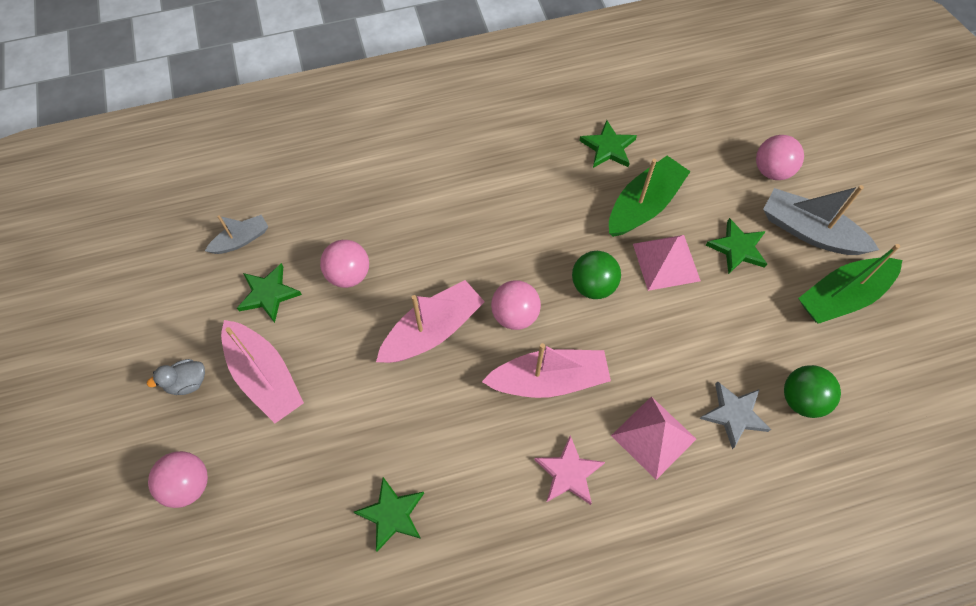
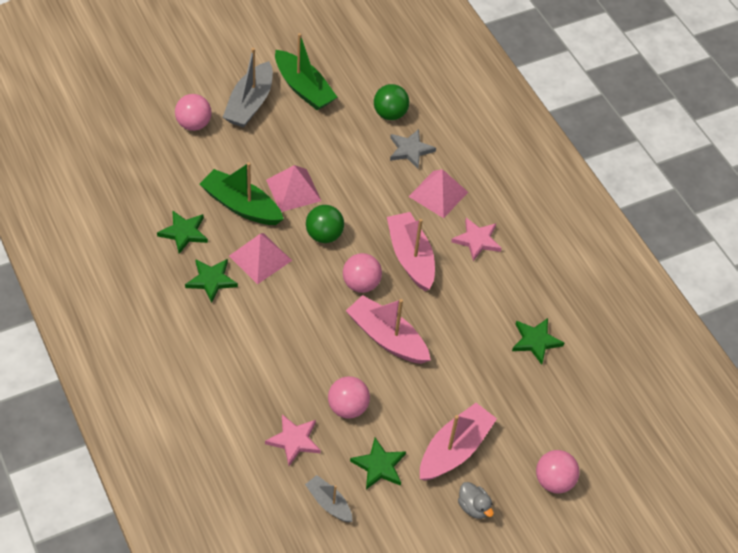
camera: 105 degrees left, 10 degrees down
(322, 218) = (294, 440): none -> pink star
(565, 215) = (260, 258): none -> pink pyramid
(737, 248) = (272, 146): green star -> green star (211, 280)

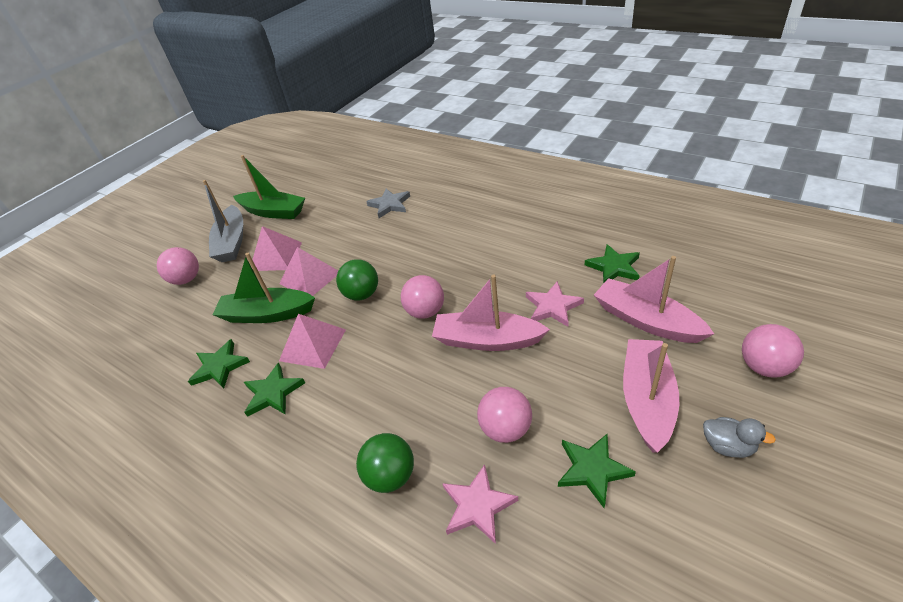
camera: 20 degrees left, 10 degrees down
(329, 503) = (579, 558): grey boat -> none
(390, 114) = (356, 193): green ball -> green ball (391, 476)
(410, 257) = (452, 269): pink boat -> pink boat (646, 320)
(438, 194) = (436, 218): pink pyramid -> pink pyramid (276, 256)
(477, 240) = (494, 229): pink star -> pink star (553, 306)

